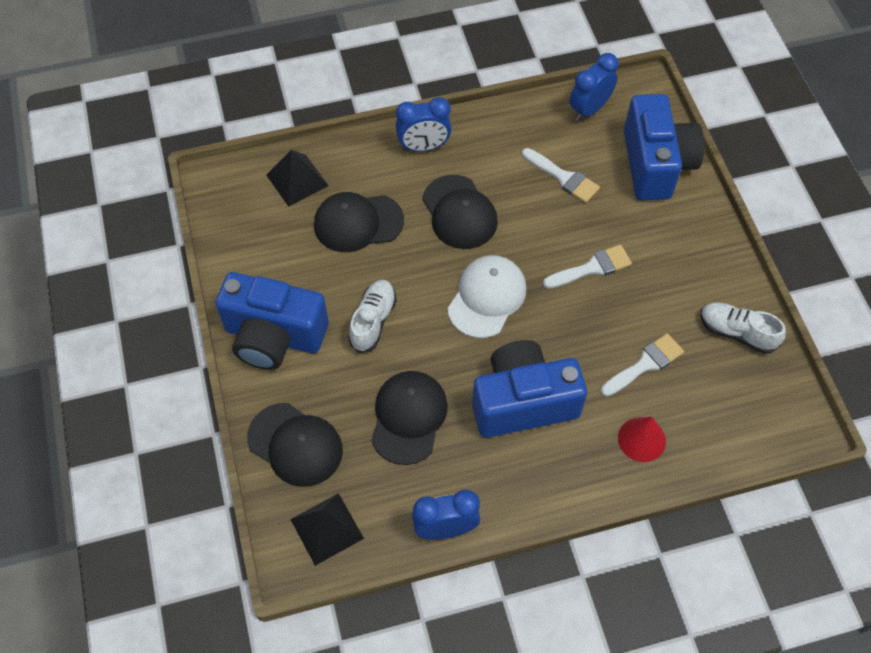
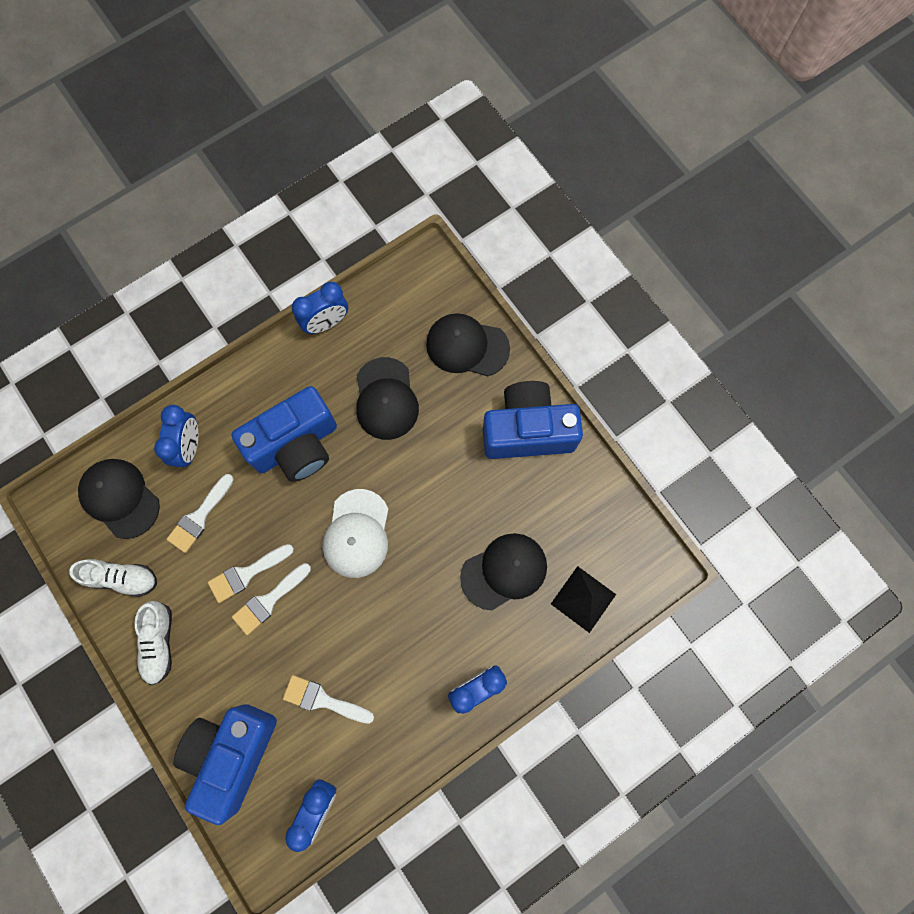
camera: 160 degrees right, 15 degrees up
(327, 529) = (415, 293): black pyramid -> none
(373, 321) = (449, 475): white shoe -> white shoe (159, 643)
(459, 212) = (412, 618): black cap -> black cap (120, 498)
(608, 297) = (246, 574): none -> white brush
(641, 439) = (189, 446): red cone -> blue clock
(655, 164) = (232, 753): blue camera -> blue camera turned 45 degrees clockwise

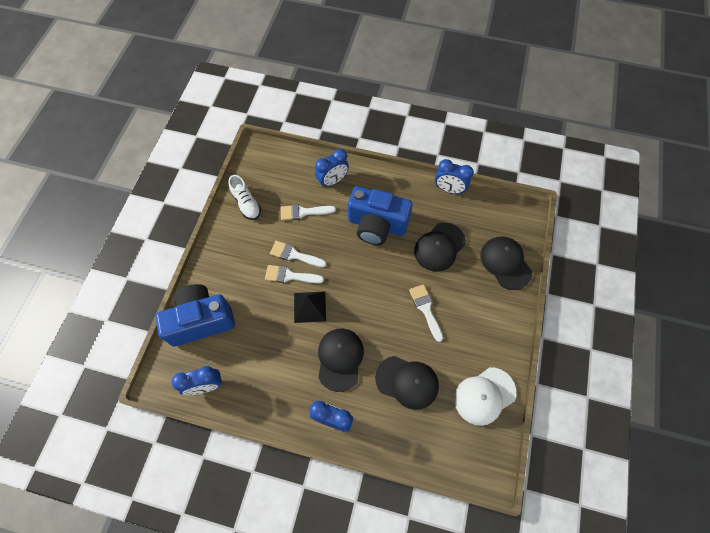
camera: 50 degrees right, 10 degrees down
(120, 498) = (282, 173): black cap -> black cap (340, 359)
(159, 643) = (229, 244): white shoe -> none
(323, 700) = (261, 343): white brush -> white brush (425, 309)
(357, 534) = (359, 289): white cap -> white cap (484, 396)
(527, 430) = (493, 331): blue camera -> none
(583, 599) = (431, 440): black pyramid -> black pyramid (310, 306)

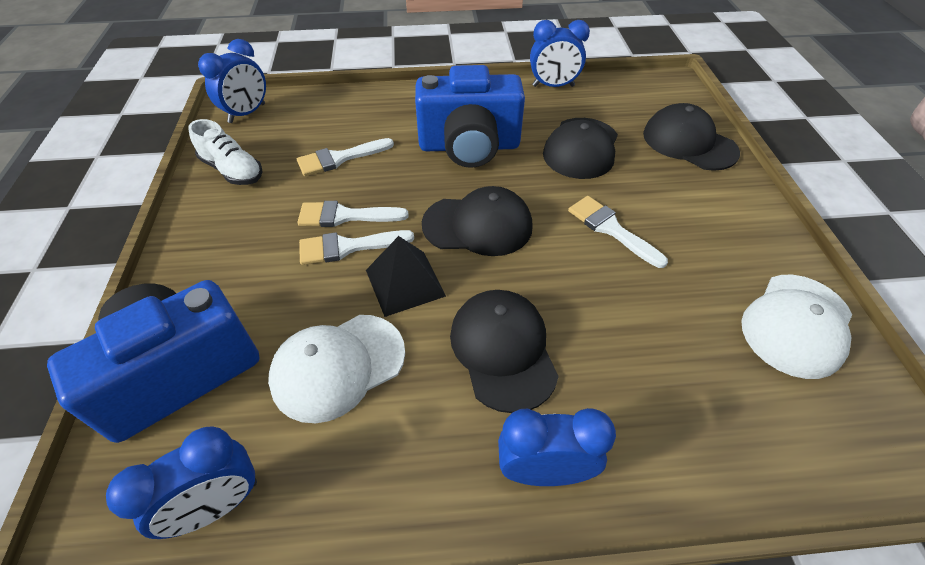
camera: 20 degrees left, 15 degrees down
(266, 341) = (338, 366): none -> white cap
(332, 181) = (373, 113): blue clock -> blue clock (247, 113)
(407, 382) = (650, 348): black cap -> black cap (478, 225)

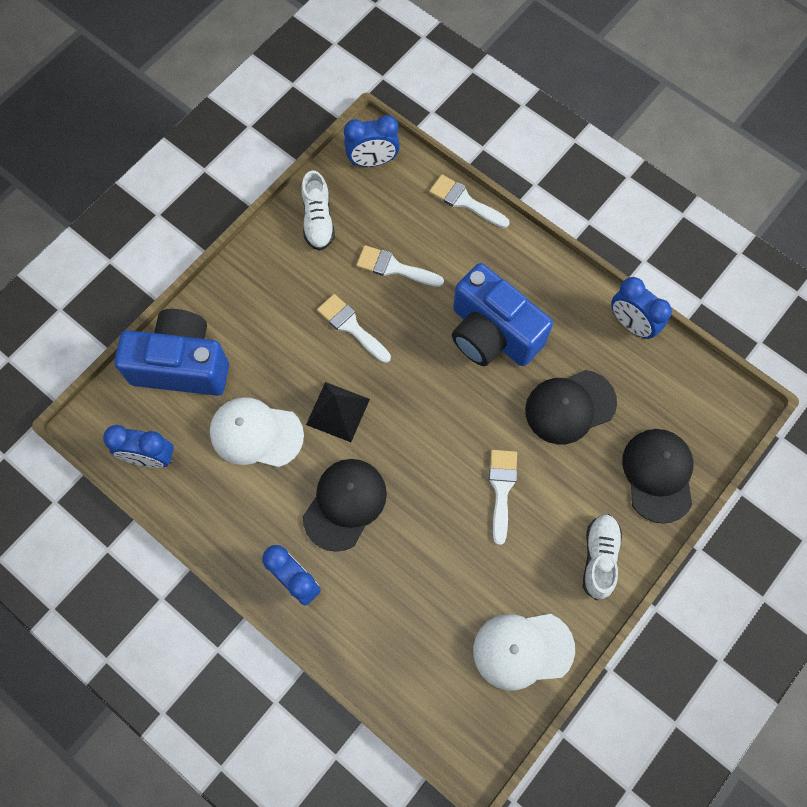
camera: 45 degrees right, 20 degrees up
(348, 247) = (331, 354): white brush -> white brush (464, 201)
(478, 225) = (422, 408): black cap -> none
(736, 215) = (599, 558): none -> white shoe

